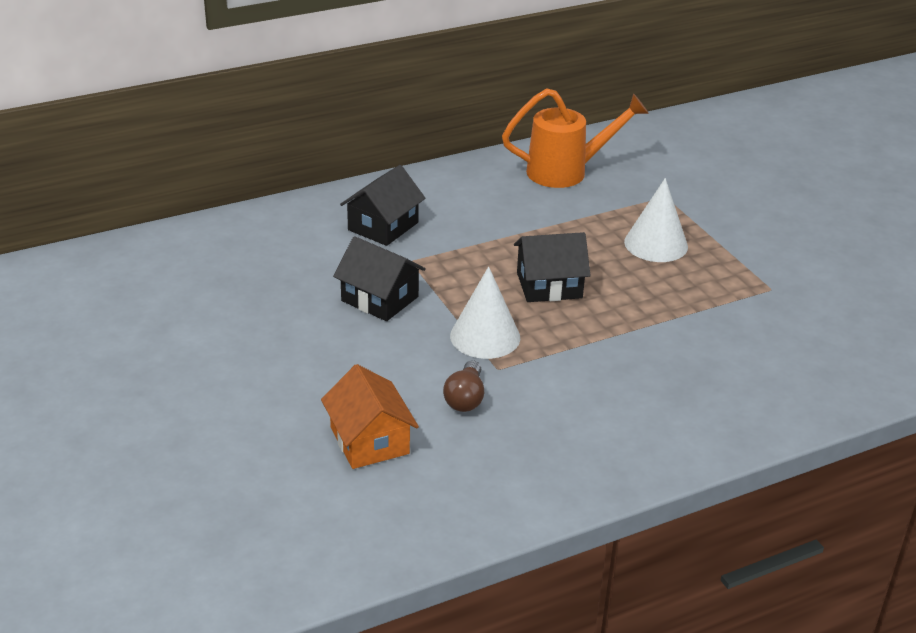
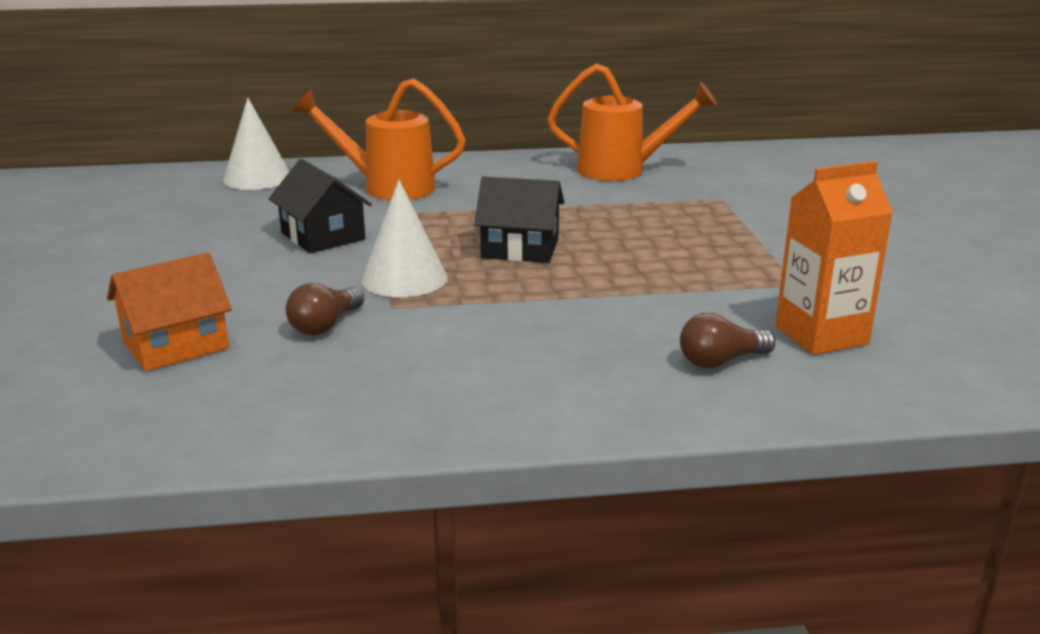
camera: 20 degrees right, 10 degrees down
(369, 440) = (175, 345): orange house -> orange house turned 60 degrees clockwise
(383, 226) = (387, 187): black house -> orange watering can
(656, 244) = (678, 231): white cone -> white cone (257, 178)
(761, 377) = (720, 361): none -> brown light bulb
(812, 339) = (821, 335): none -> orange carton

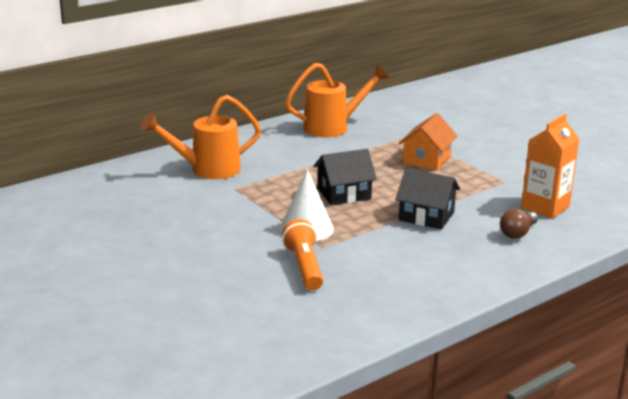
camera: 30 degrees left, 0 degrees up
(175, 345) = (238, 301): orange house -> orange house (426, 160)
(257, 178) = (108, 182): white cone -> none
(323, 236) = (218, 213): black house -> black house (426, 216)
(325, 325) = (304, 267): brown light bulb -> orange flashlight

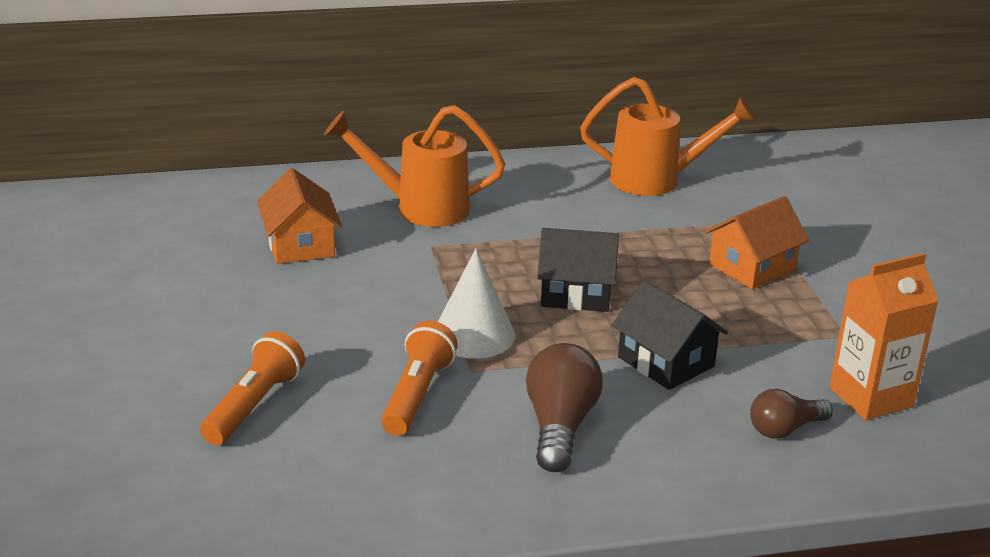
camera: 25 degrees right, 5 degrees up
(151, 205) = (300, 244): none -> orange house
(210, 298) = (254, 405): none -> orange flashlight
(401, 262) = (560, 426): none -> brown light bulb

